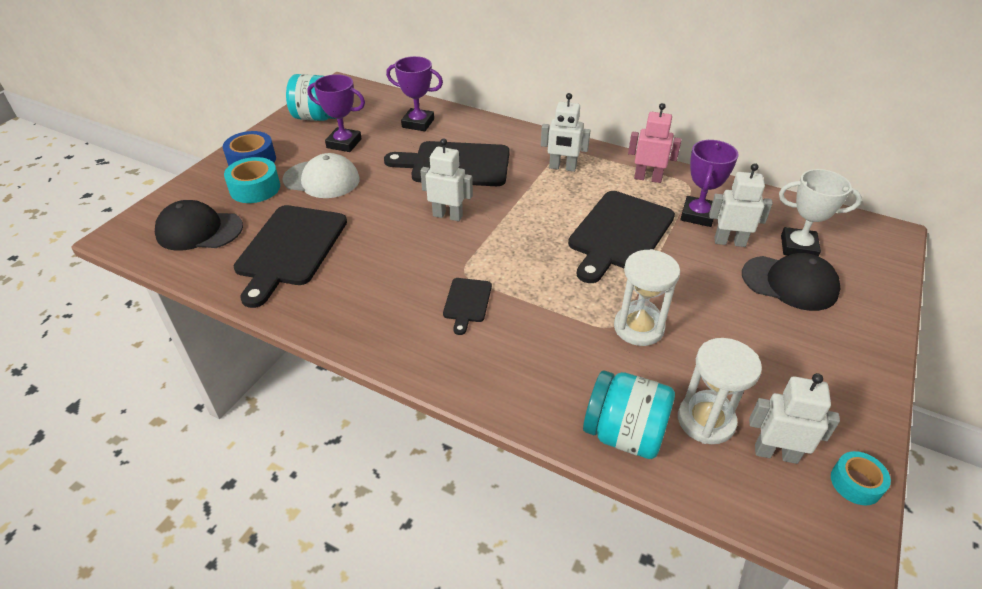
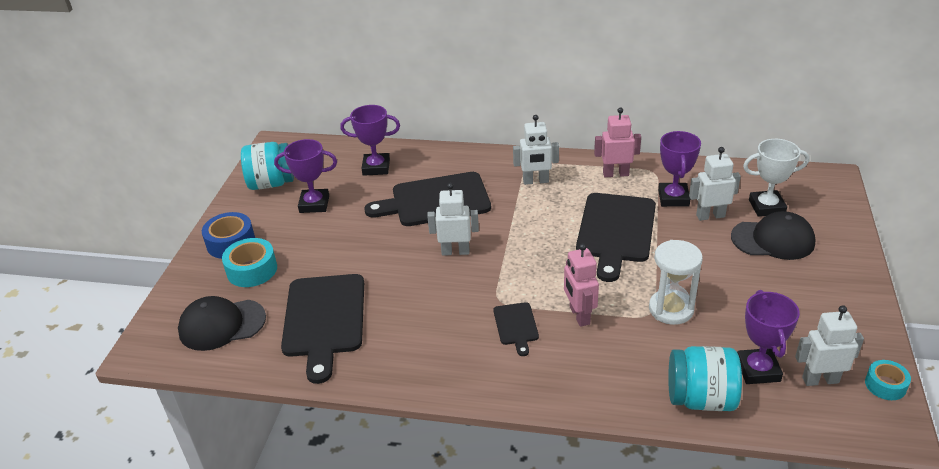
camera: 15 degrees left, 5 degrees down
(322, 179) = (314, 245): white cap -> none
(537, 308) = (579, 315): none -> pink robot
(706, 420) = (758, 370): white hourglass -> purple trophy

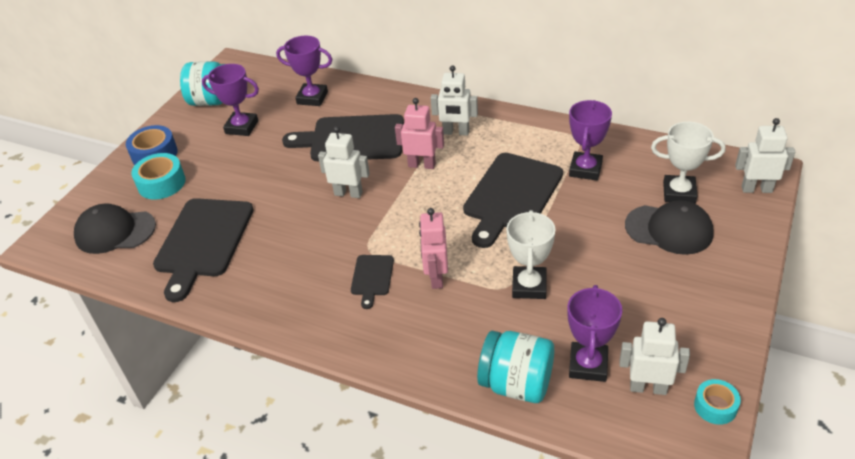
camera: 15 degrees right, 5 degrees up
(615, 174) = (538, 135): pink robot -> pink robot (422, 165)
(671, 309) = (529, 286): white hourglass -> white trophy
(710, 216) = (615, 194): white robot -> white robot (756, 189)

